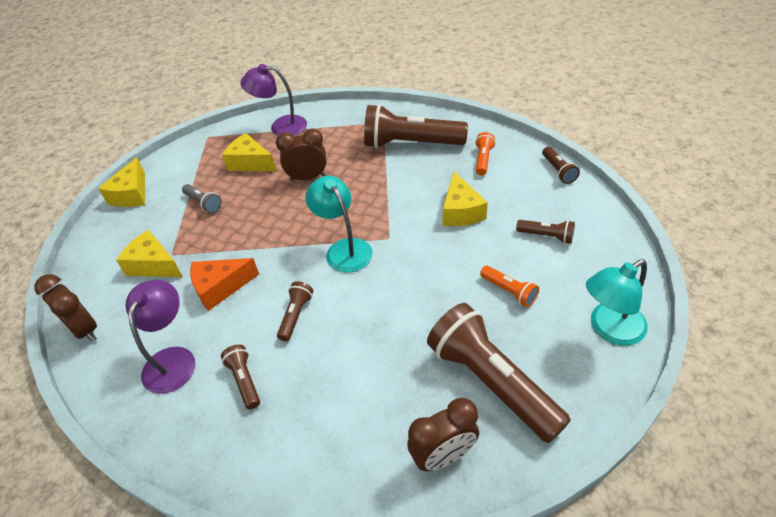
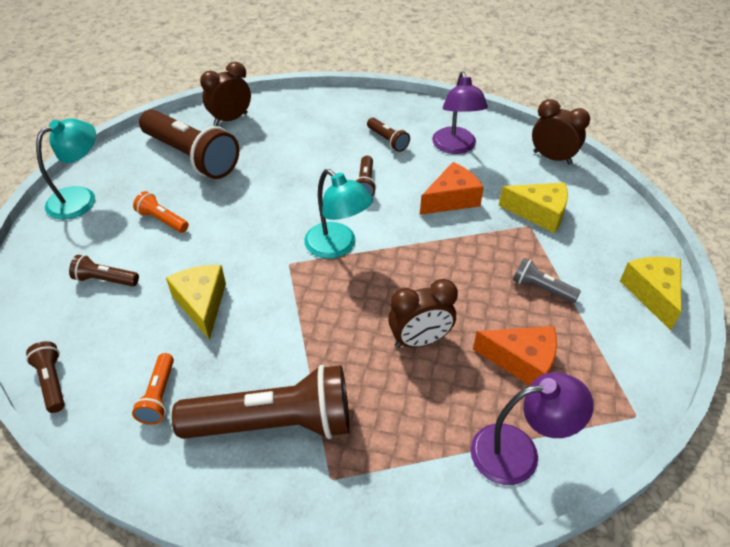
camera: 165 degrees right, 0 degrees up
(250, 163) = (522, 362): yellow cheese -> orange cheese

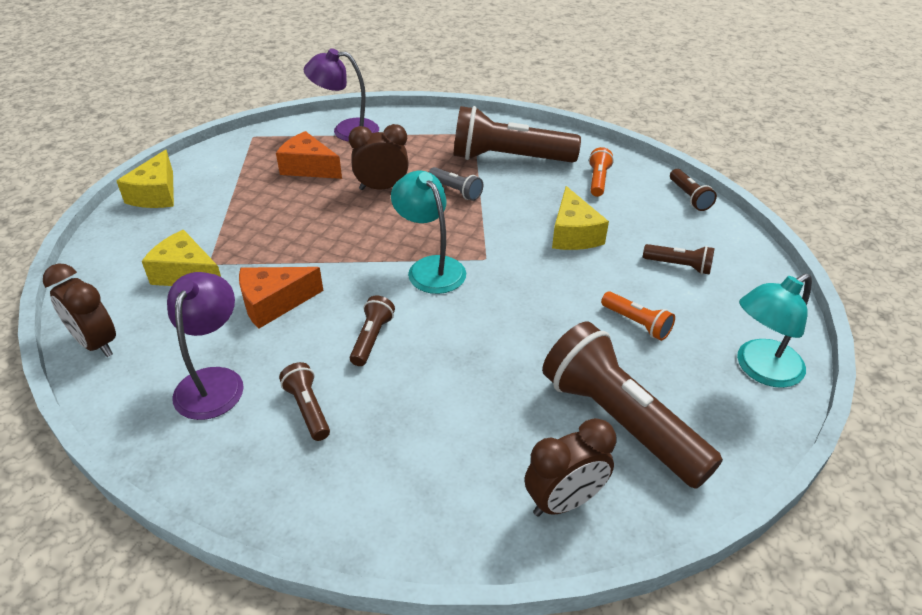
camera: 170 degrees left, 5 degrees down
(541, 288) = (250, 209): grey flashlight -> grey flashlight (456, 191)

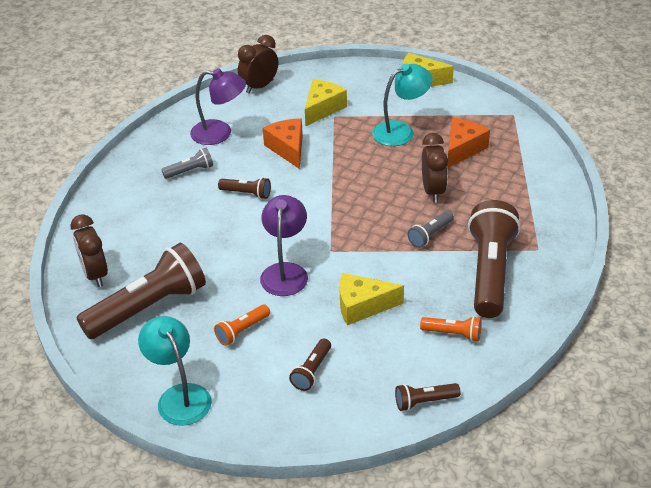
camera: 95 degrees right, 0 degrees up
(307, 409) = (190, 171): brown flashlight -> grey flashlight
(346, 130) = (531, 166): purple lamp -> purple lamp (285, 272)
(430, 268) = (321, 220): turquoise lamp -> turquoise lamp (401, 131)

